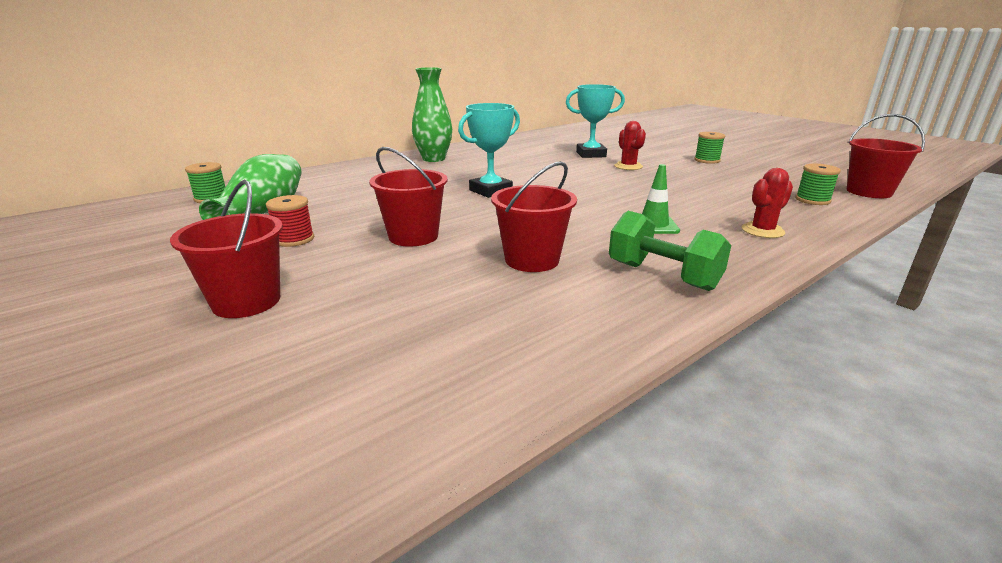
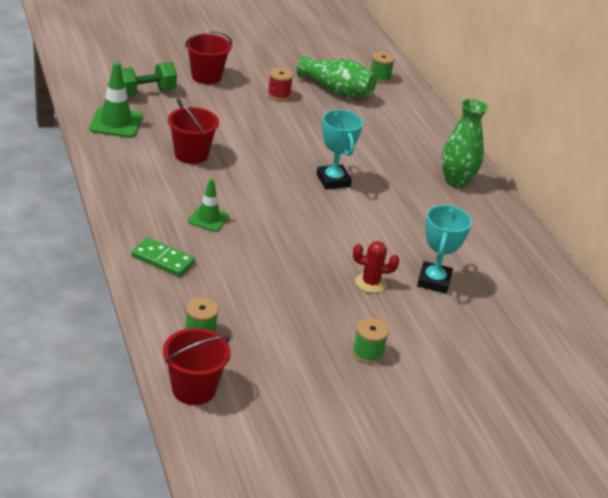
camera: 105 degrees right, 10 degrees up
(413, 236) = (256, 129): red bucket -> none
(509, 344) = (116, 123): none -> green traffic cone
(663, 276) = (137, 185): green dumbbell -> green dumbbell (145, 93)
(762, 231) = (163, 259): red cactus -> green domino

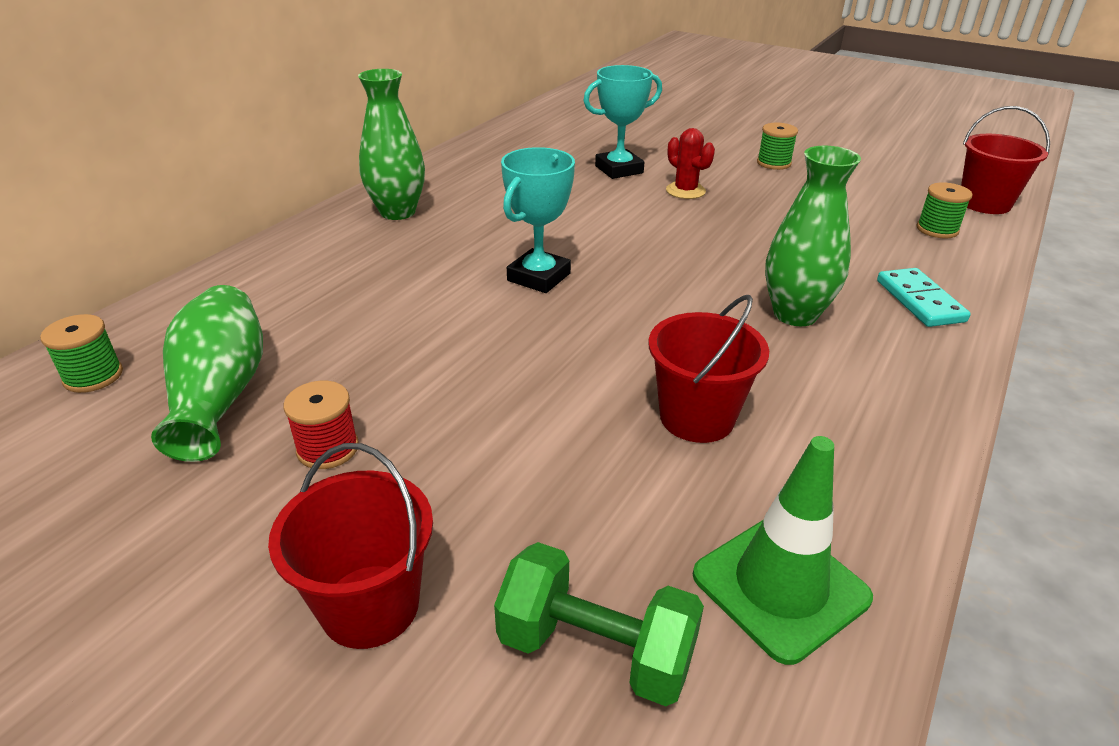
camera: 125 degrees left, 0 degrees up
(163, 259) = (919, 301): green domino -> turquoise domino
(208, 219) = (795, 314): green traffic cone -> green vase

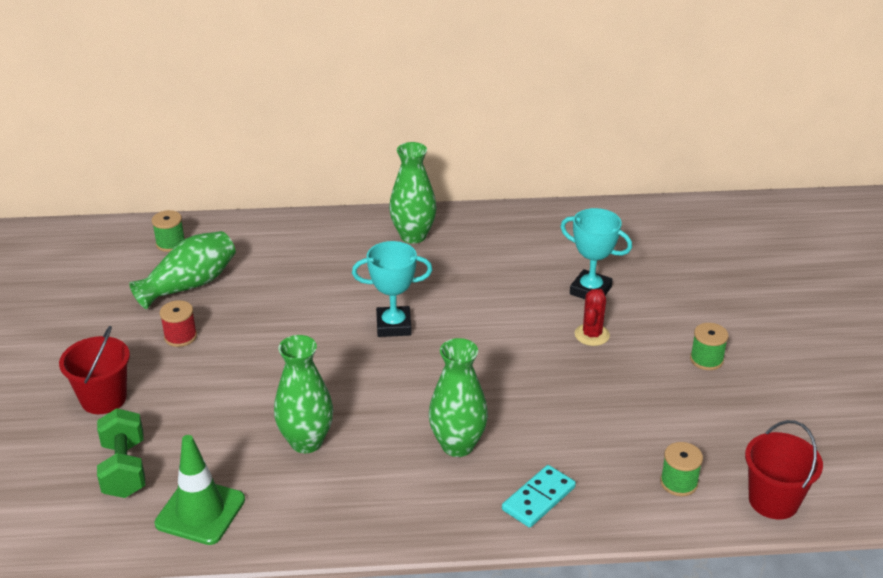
camera: 55 degrees right, 0 degrees up
(697, 417) = (306, 442): red bucket -> green vase

